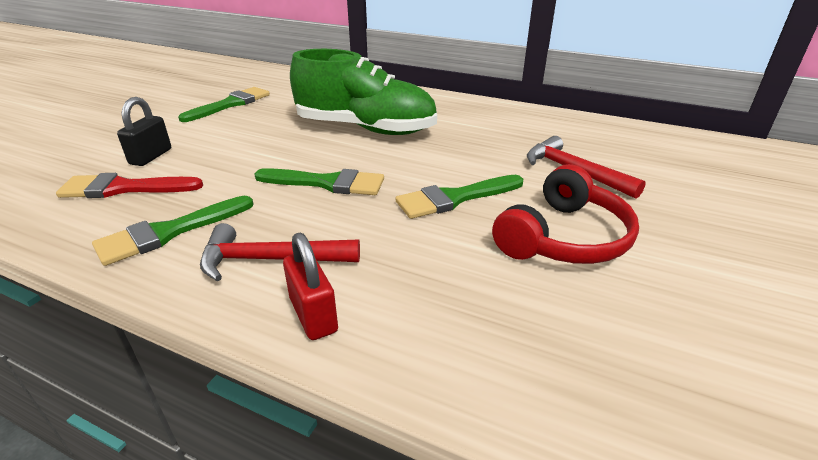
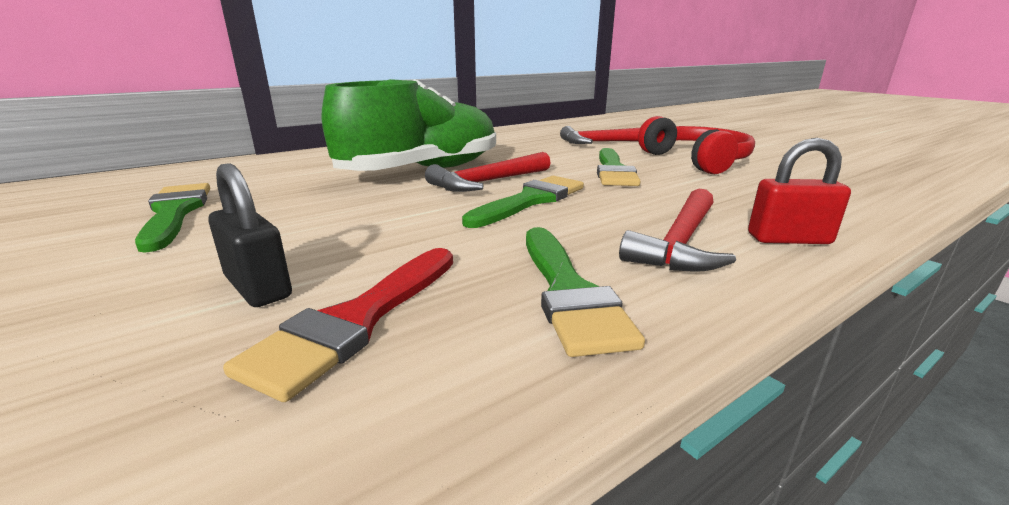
camera: 60 degrees left, 10 degrees down
(360, 157) = (488, 182): none -> red hammer

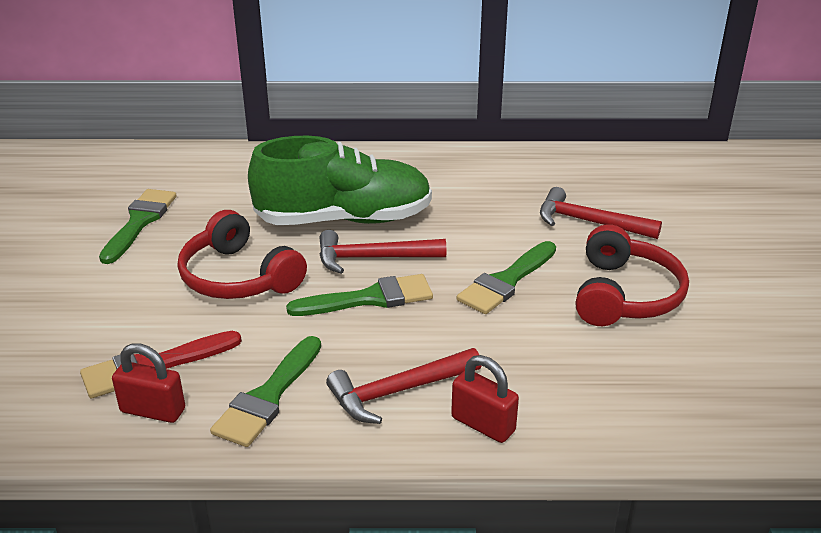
camera: 35 degrees right, 10 degrees up
(258, 287) = (131, 320): black padlock -> none
(368, 219) = (238, 277): none -> red headphones
(430, 370) = (153, 410): none -> red padlock

